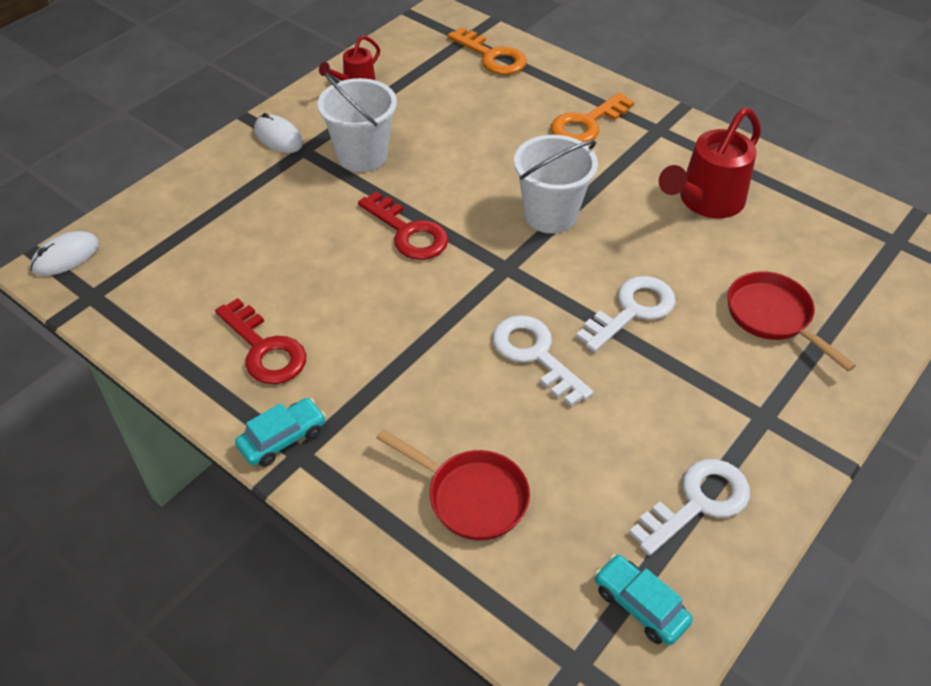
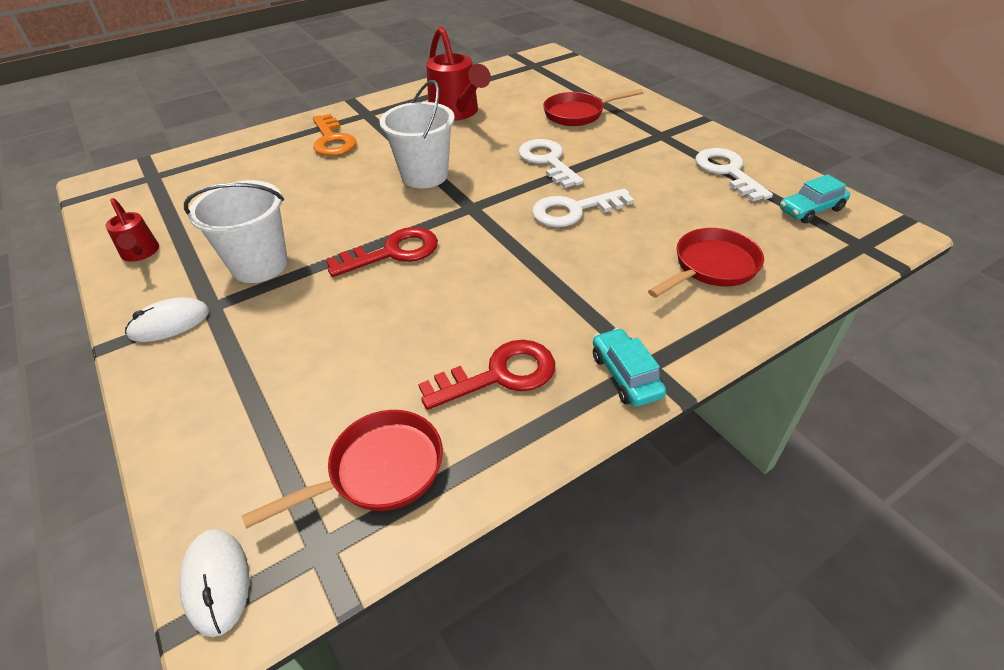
camera: 70 degrees left, 5 degrees down
(156, 304) = (378, 471): none -> red pan
(492, 57) = (196, 167): orange key -> none

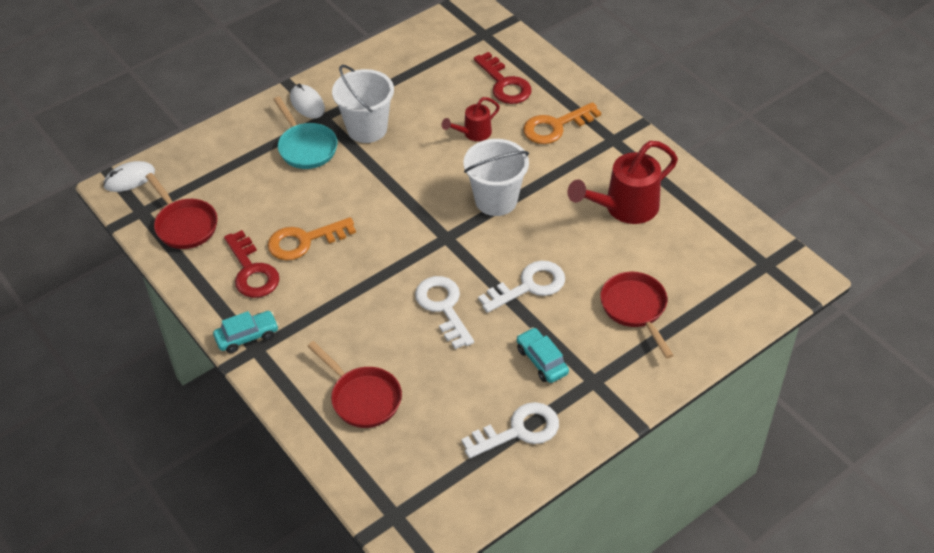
camera: 85 degrees right, 5 degrees up
(140, 253) = (381, 64): red watering can -> red watering can (473, 133)
(264, 322) = (306, 147): none -> turquoise pan
(393, 252) = (382, 198): red key -> red key (505, 84)
(451, 321) = (304, 241): none -> orange key
(811, 210) = (450, 488): turquoise car -> turquoise car (542, 361)

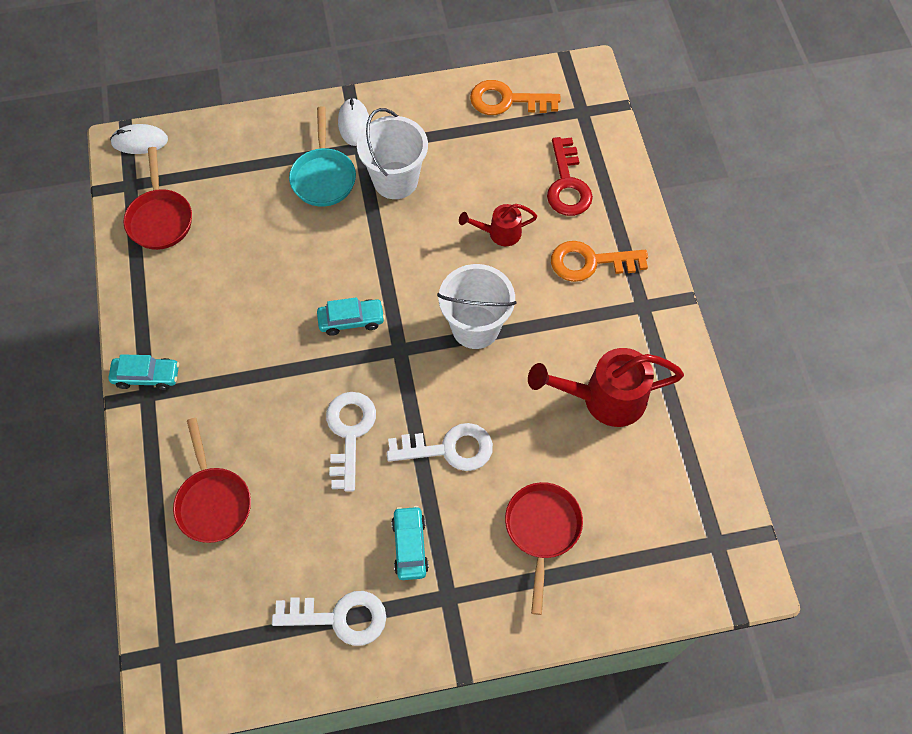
camera: 25 degrees right, 15 degrees up
(252, 271) = (192, 302): red key -> none
(304, 241) = (260, 289): orange key -> orange key (506, 100)
(394, 233) = (351, 320): none -> turquoise car

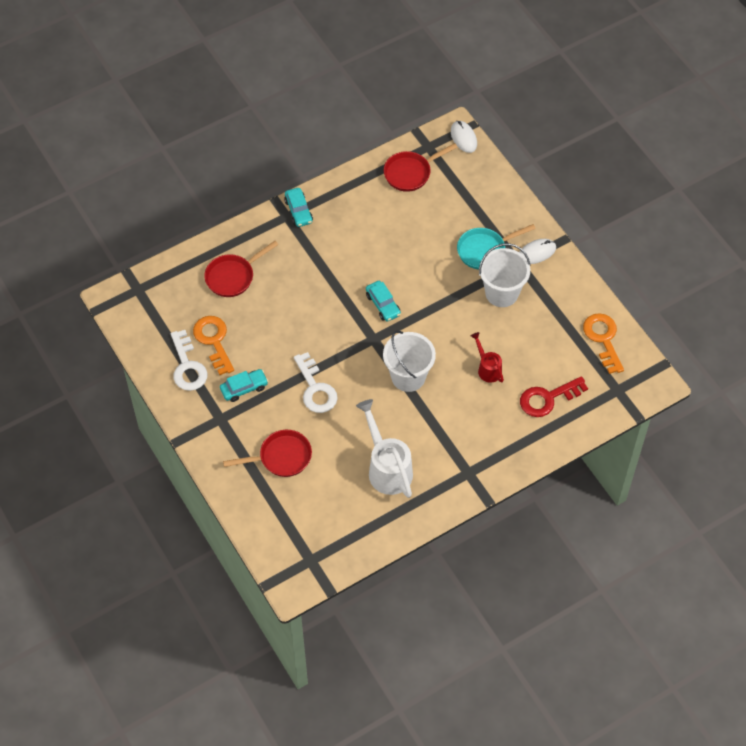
camera: 70 degrees right, 5 degrees down
(349, 432) = (305, 331): white key -> none
(590, 262) = (489, 430): orange key -> orange key (213, 341)
(604, 398) = (387, 468): red watering can -> white watering can

